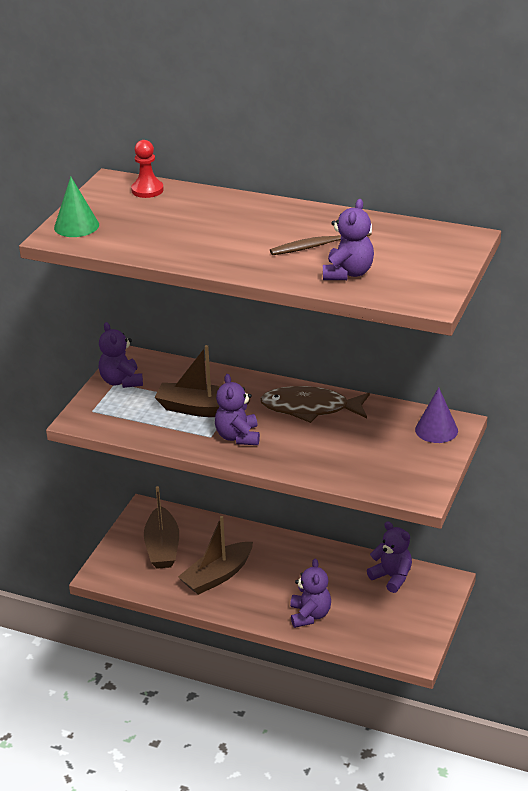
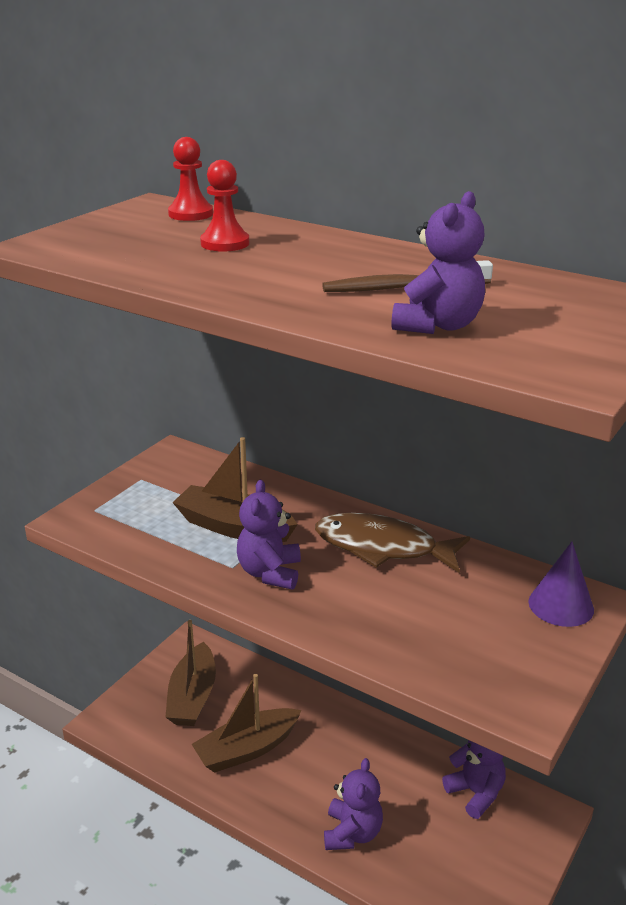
camera: 10 degrees right, 5 degrees down
(76, 226) = (67, 238): green cone -> none
(121, 381) = (149, 478): purple teddy bear -> none
(187, 218) = (225, 243): none -> red pawn

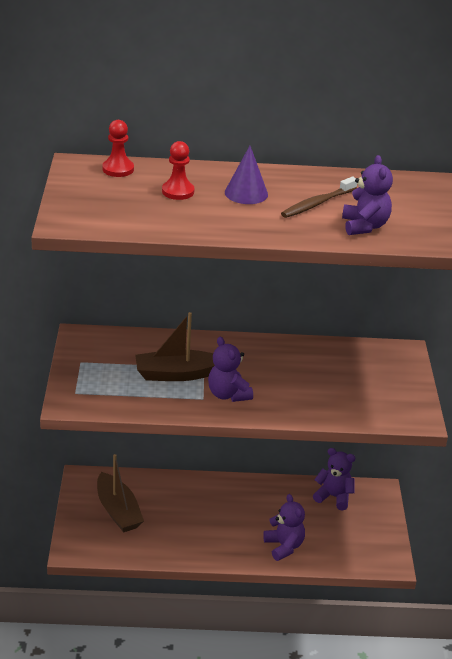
camera: 35 degrees left, 5 degrees up
(247, 749) = (183, 528): brown boat -> none
(383, 547) = (275, 357): brown fish -> none
(561, 605) = (393, 359): purple cone -> purple cone (246, 193)

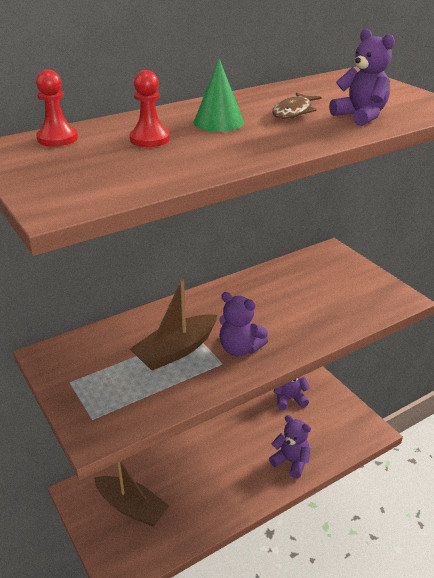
camera: 30 degrees left, 0 degrees up
(246, 193) = (218, 122): purple cone -> green cone
(317, 203) = (293, 112): brown toothbrush -> brown fish

